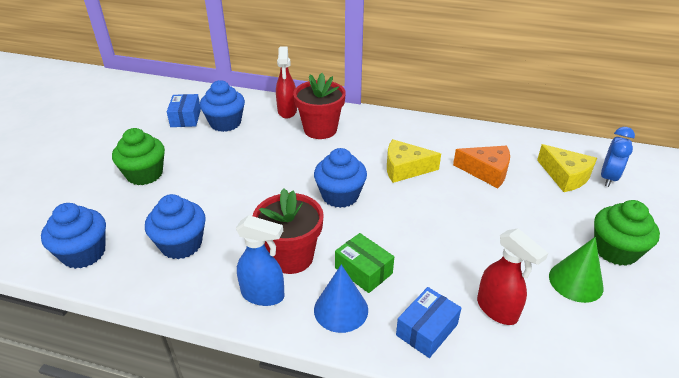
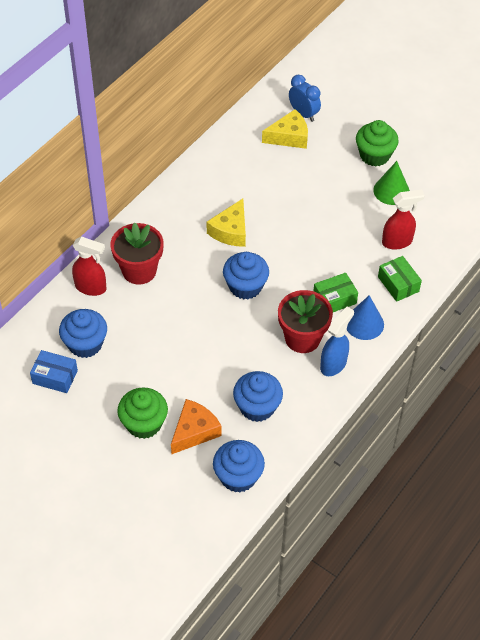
camera: 70 degrees left, 15 degrees up
(426, 330) = (398, 284): blue box -> green box
(486, 171) = (260, 181): orange cheese -> orange cheese (194, 431)

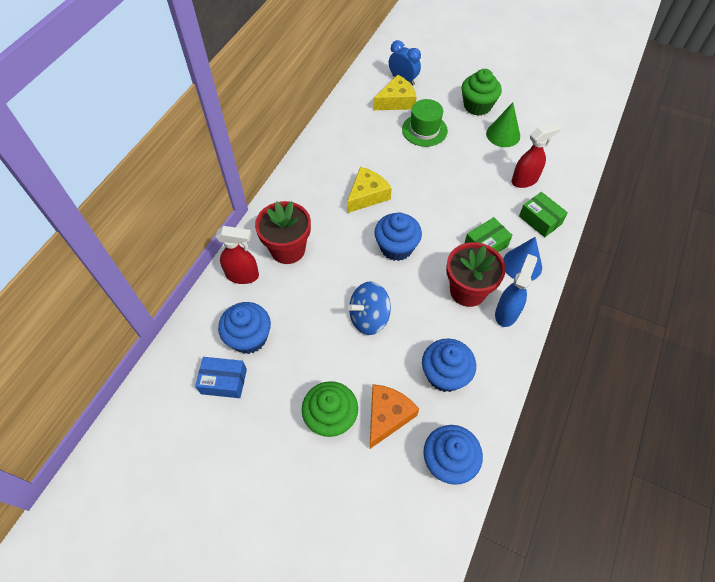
camera: 10 degrees left, 5 degrees up
(201, 346) = (369, 318): none -> blue spinning top
(230, 231) = (367, 195): yellow cheese -> yellow cheese turned 150 degrees counterclockwise
(309, 173) = (424, 130): none -> green hat

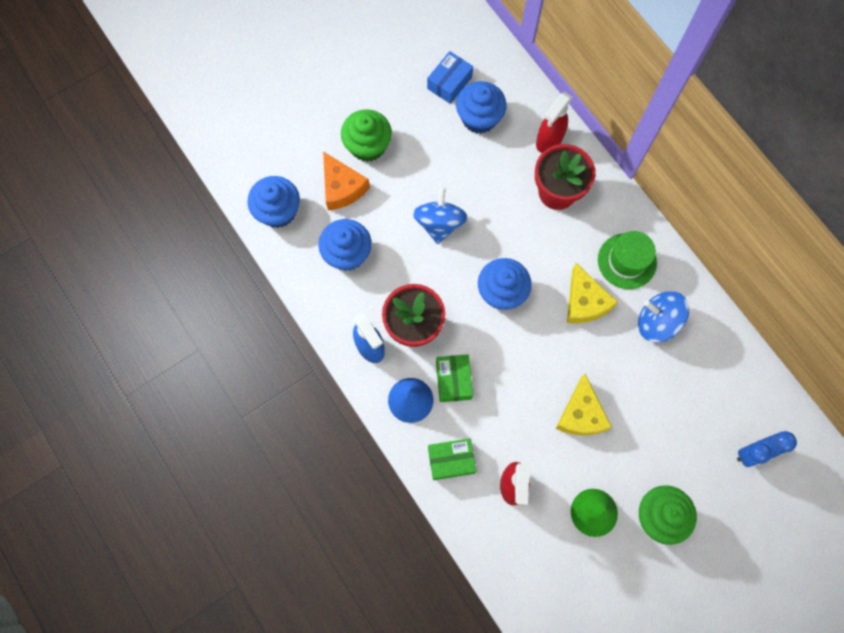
camera: 120 degrees right, 15 degrees up
(353, 152) = (657, 322): none -> blue spinning top
(396, 101) = (717, 420): yellow cheese -> yellow cheese (581, 414)
(424, 130) = (650, 423): green hat -> green hat (627, 261)

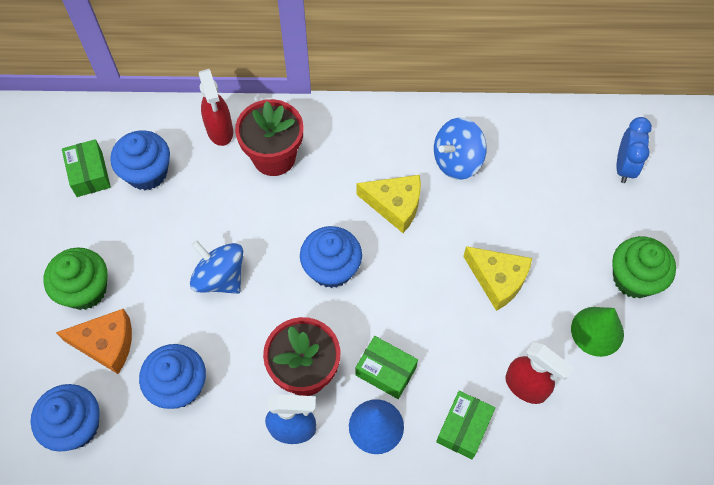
camera: 55 degrees left, 10 degrees down
(449, 83) = (89, 174): blue box -> green box
(627, 261) = (383, 146): green hat -> none

